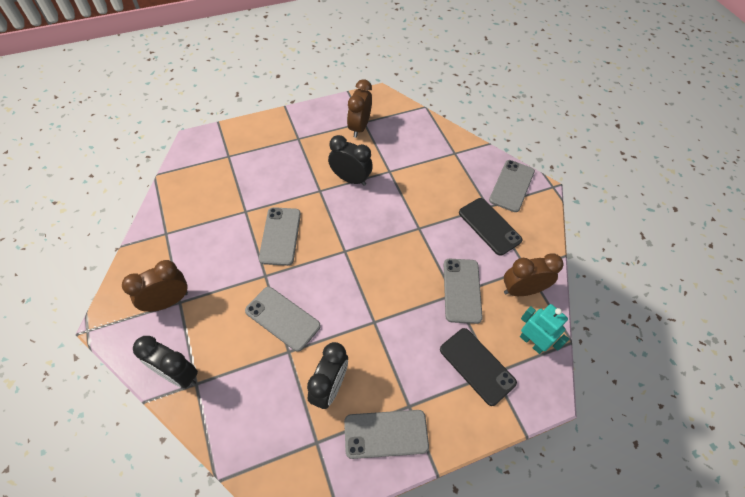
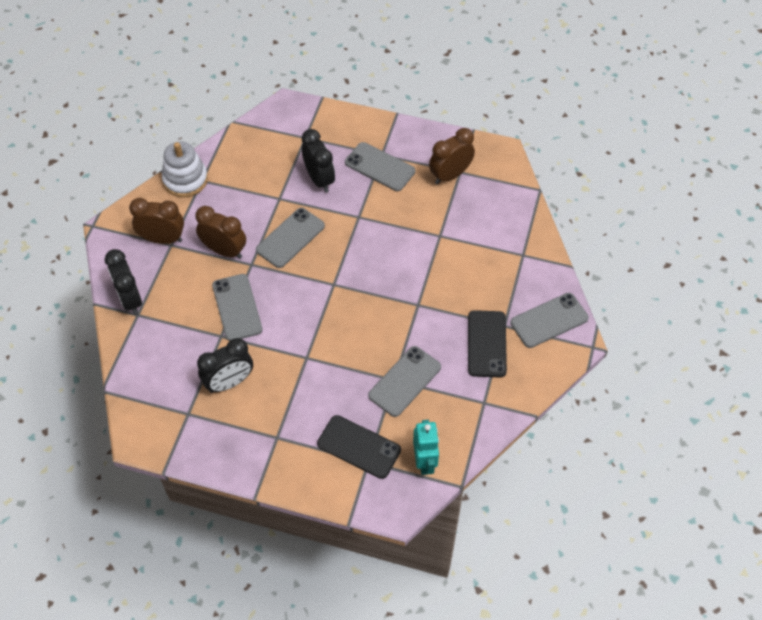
camera: 40 degrees right, 0 degrees up
(150, 241) = (185, 180): none -> white stacking toy
(350, 179) = (396, 222): black clock -> black clock (319, 179)
(386, 434) = (242, 443): grey phone -> grey phone (380, 167)
(477, 366) = (359, 447): black phone -> black phone turned 60 degrees counterclockwise
(522, 290) = (460, 416): brown clock -> brown clock (224, 251)

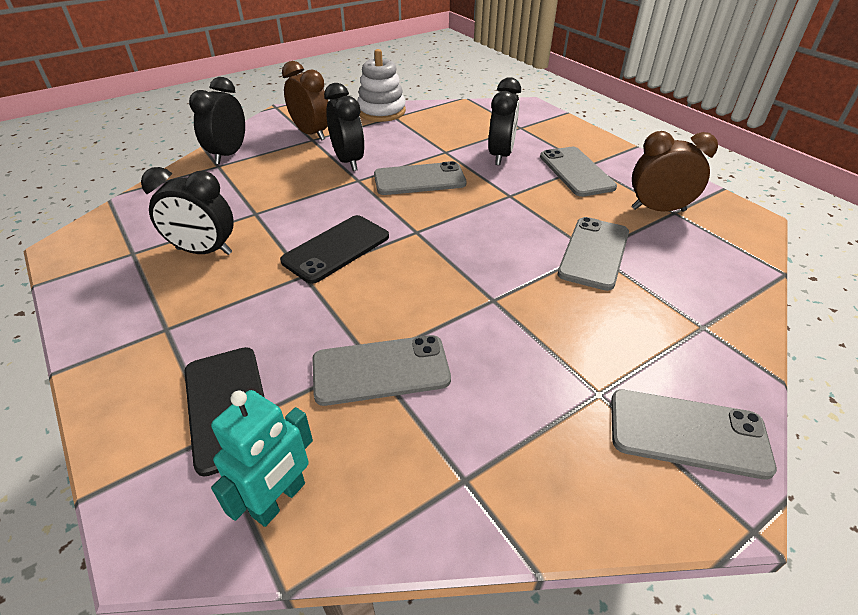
camera: 40 degrees right, 15 degrees down
(224, 251) = (348, 161): brown clock -> black clock
(237, 307) = (300, 201): grey phone -> grey phone (594, 253)
(486, 344) = (548, 400): black phone -> black phone (336, 249)

